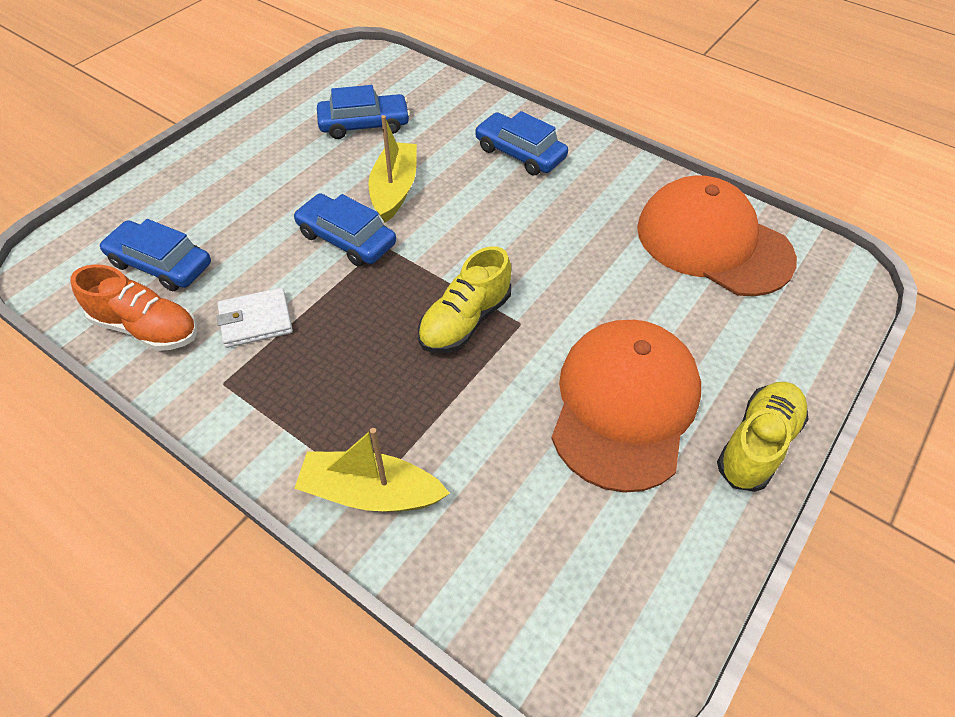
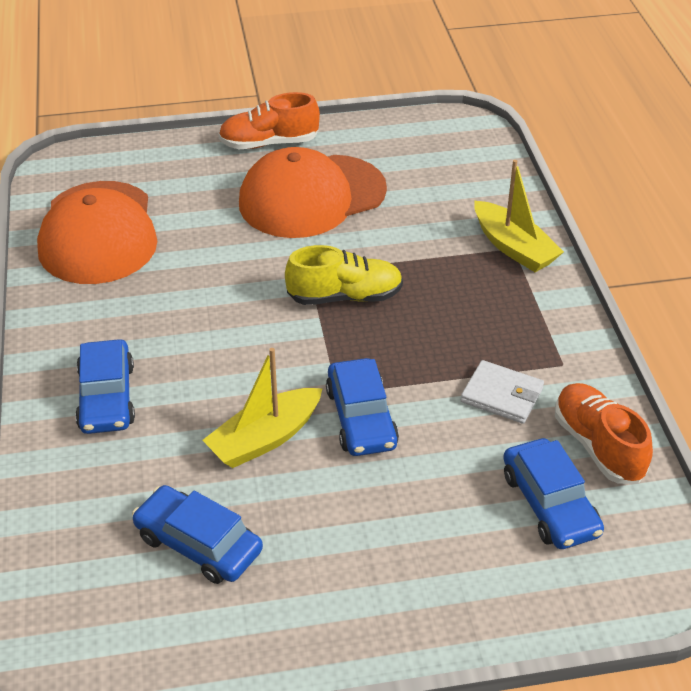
camera: 135 degrees left, 10 degrees down
(757, 444) = (269, 143): yellow shoe -> orange shoe

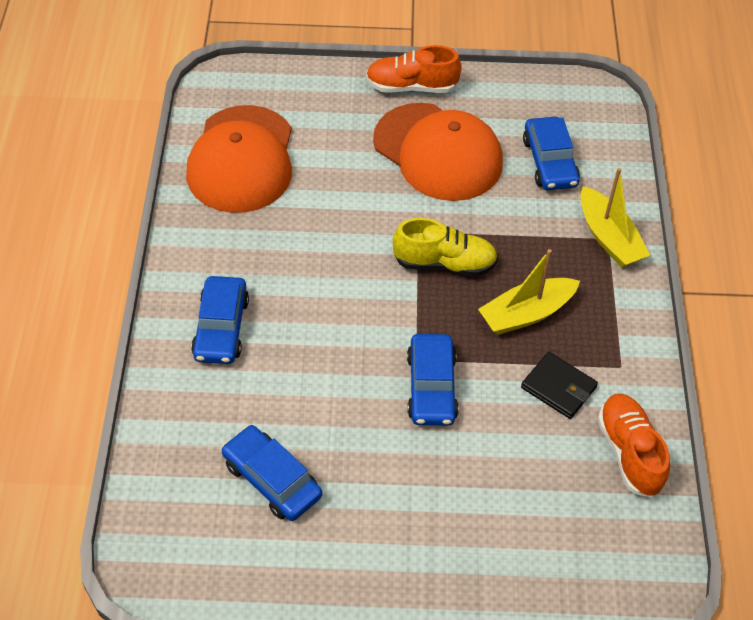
camera: 10 degrees right, 10 degrees up
(265, 438) = (345, 392): yellow boat -> yellow boat (526, 314)
(312, 197) = (438, 152): orange cap -> orange cap turned 120 degrees counterclockwise
(502, 395) = (558, 387): white wallet -> black wallet
(550, 504) = (572, 499): blue car -> blue car (549, 162)

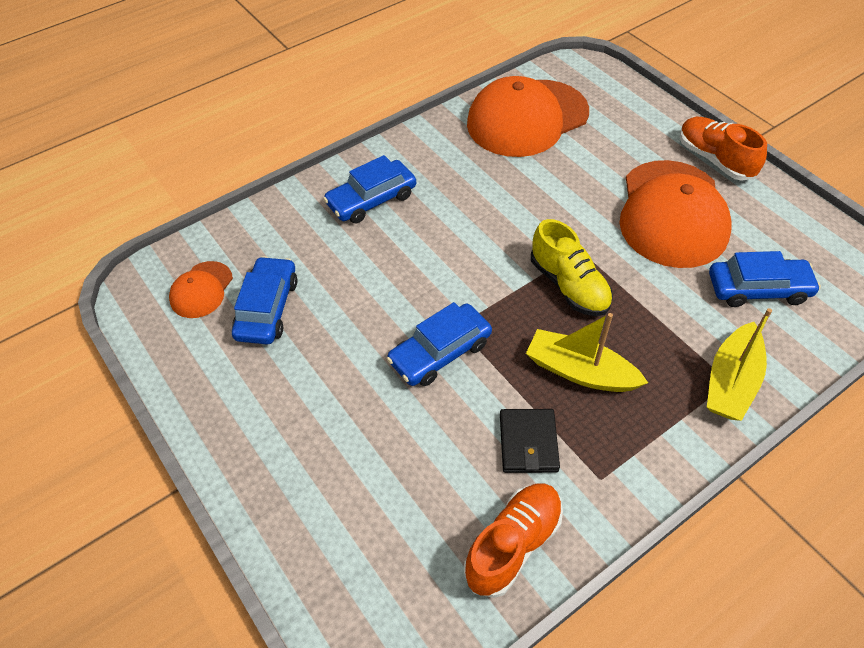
camera: 55 degrees right, 0 degrees up
(200, 519) = (201, 290): none -> orange cap
(549, 162) = (758, 289): blue car -> blue car turned 135 degrees counterclockwise

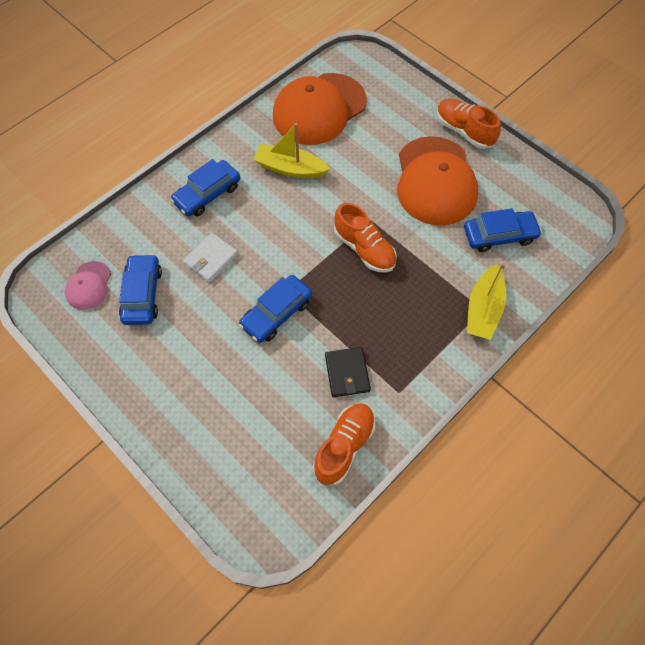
camera: 10 degrees left, 10 degrees up
(201, 290) = (89, 285): orange cap -> pink cap
(363, 275) = (211, 259): none -> white wallet
(569, 285) = (364, 249): yellow shoe -> orange shoe
(580, 371) = (378, 315): yellow boat -> yellow boat (290, 168)

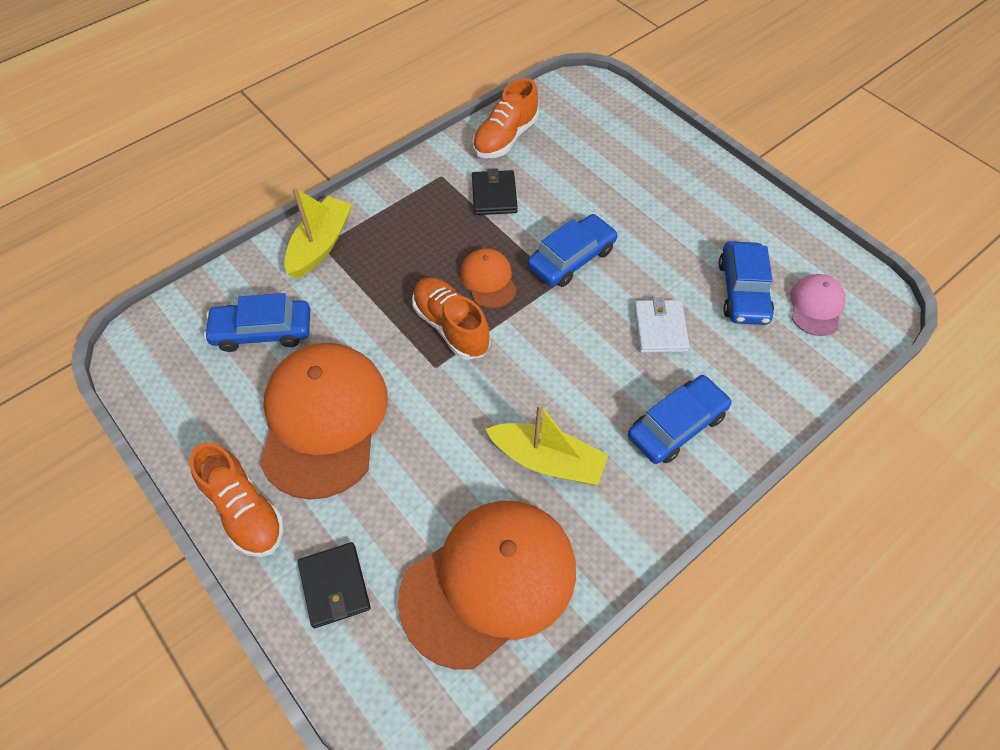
camera: 175 degrees left, 5 degrees down
(211, 259) = (660, 328): white wallet -> white wallet turned 45 degrees counterclockwise
(342, 289) = (488, 280): none -> orange cap
(401, 102) = (334, 586): none -> black wallet

